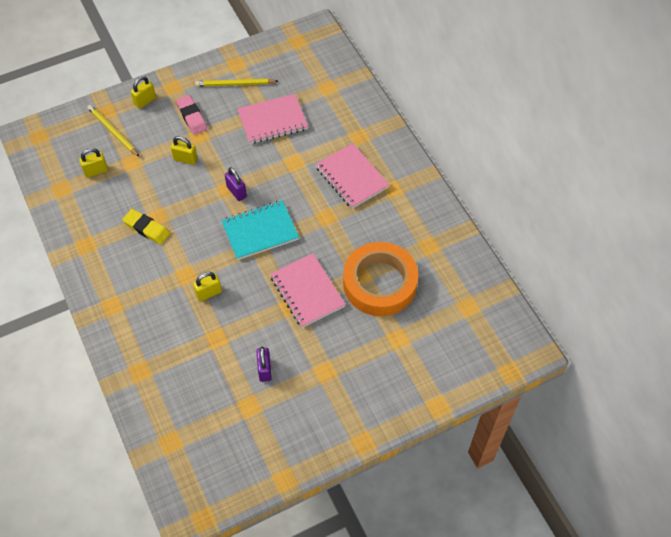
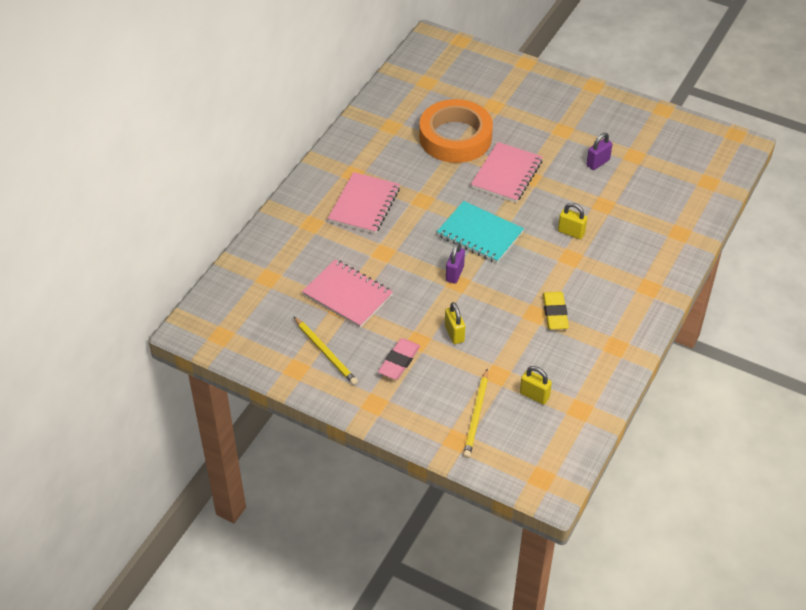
camera: 125 degrees left, 10 degrees down
(145, 101) = (414, 415): yellow padlock -> none

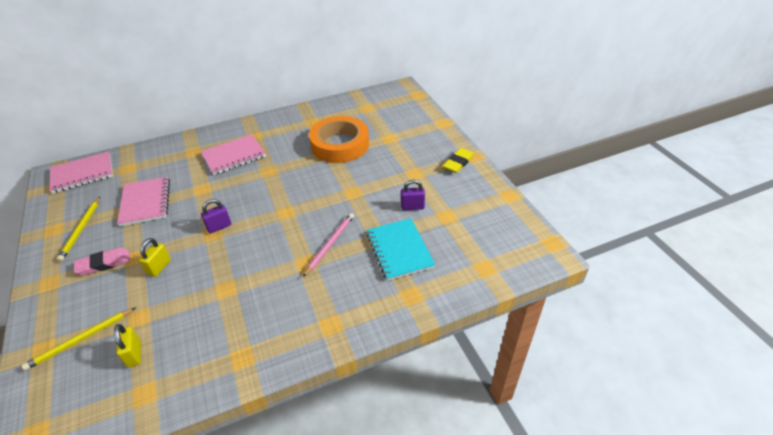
camera: 40 degrees right, 5 degrees down
(479, 234) = (270, 210): turquoise notebook -> turquoise notebook (399, 250)
(507, 174) = (340, 182): pink notebook -> pink notebook (82, 174)
(555, 313) = (238, 298): yellow eraser -> yellow eraser (458, 163)
(571, 232) = (330, 244): yellow padlock -> pink pencil

